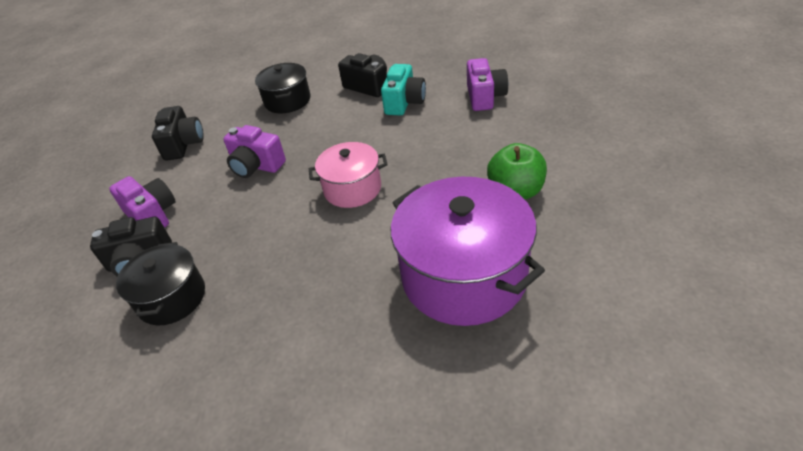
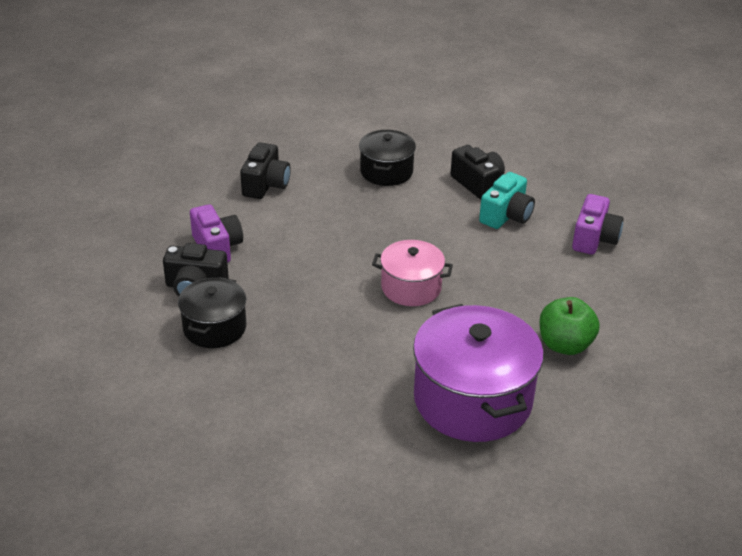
camera: 15 degrees right, 5 degrees down
(256, 166) = (328, 232): purple camera -> none

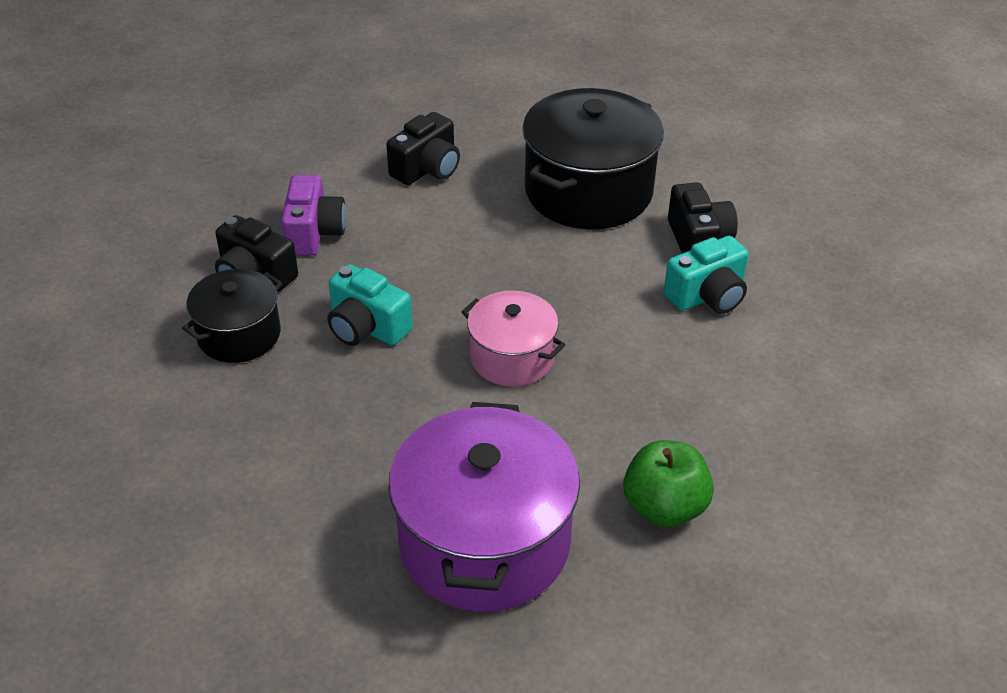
camera: 25 degrees right, 5 degrees up
(301, 297) = (367, 327): none -> turquoise camera
(386, 171) = (588, 191): black pot -> black pot, size x1.76
(594, 239) = (810, 365): purple camera -> none

